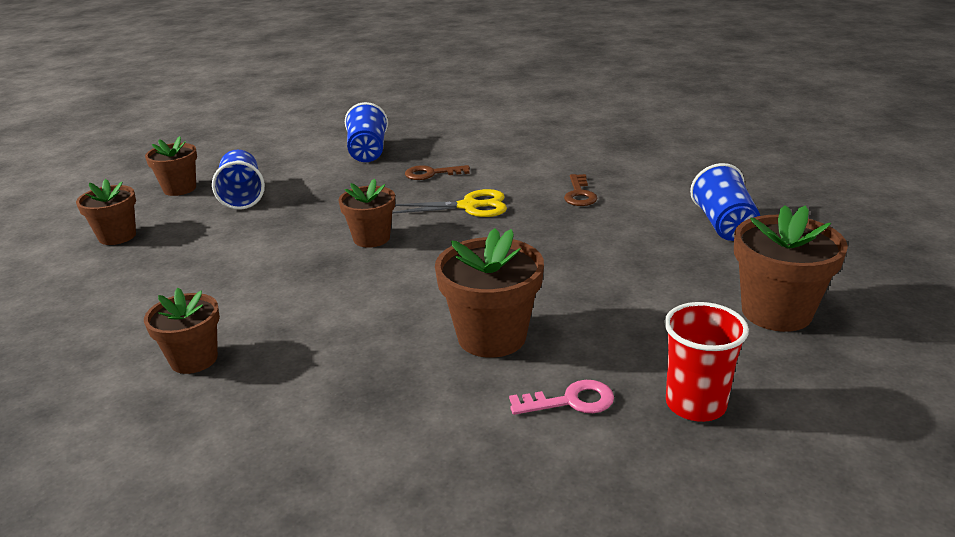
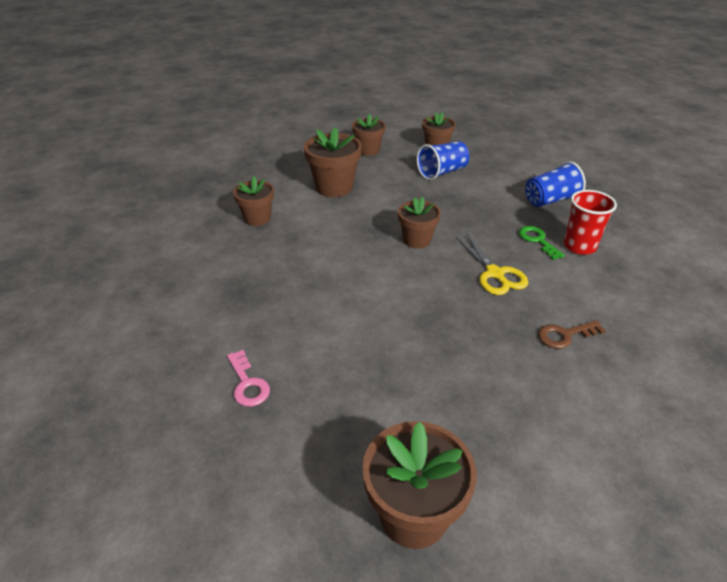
camera: 70 degrees right, 10 degrees up
(432, 174) = (538, 241): brown key -> green key
(491, 336) = (313, 328): brown flower pot -> brown flower pot (334, 187)
(695, 404) = (256, 459): red cup -> red cup (579, 246)
(723, 225) = (574, 458): blue cup -> none

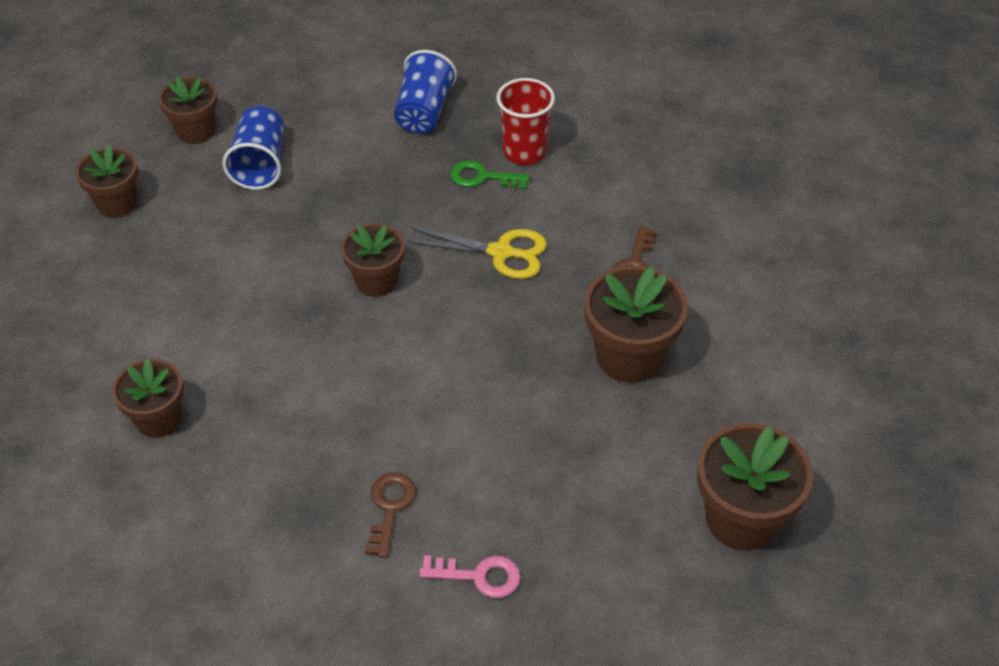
camera: 55 degrees left, 10 degrees up
(268, 320) = (389, 508): none -> brown key
(334, 187) = (172, 295): brown flower pot -> brown flower pot (629, 356)

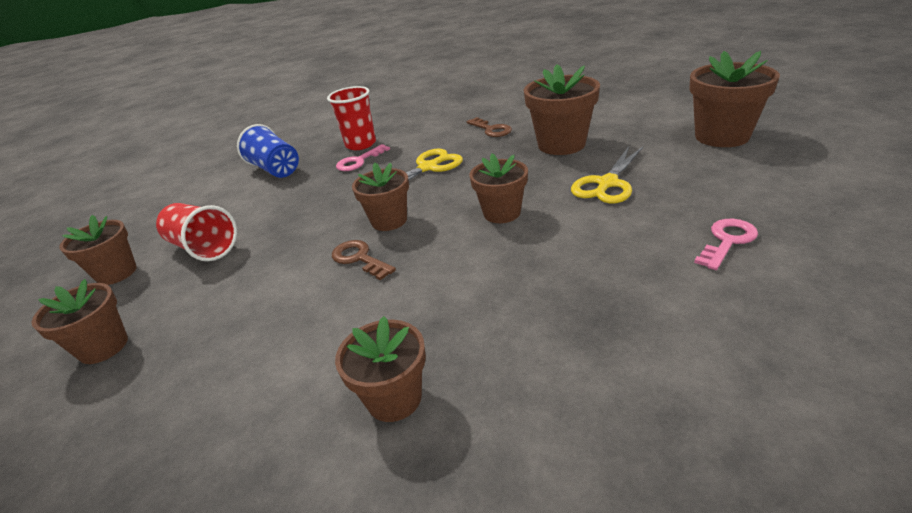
camera: 50 degrees left, 15 degrees down
(260, 164) = (204, 248): blue cup -> red cup
(389, 508) = (627, 269): brown key -> brown key (359, 259)
(438, 369) = (502, 213): none -> brown flower pot
(483, 177) = (359, 161): green key -> pink key
(549, 438) = (607, 183): none -> yellow scissors

